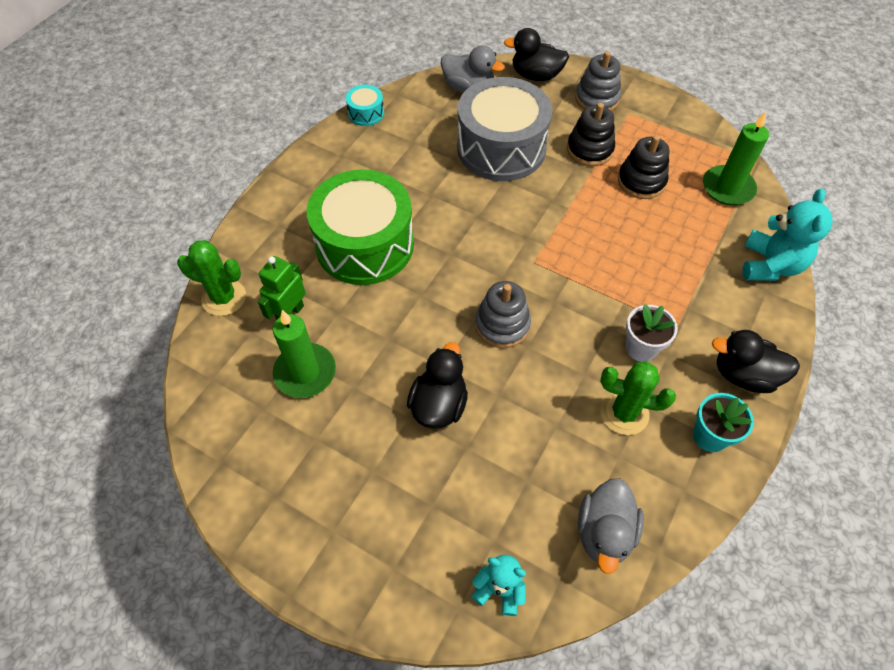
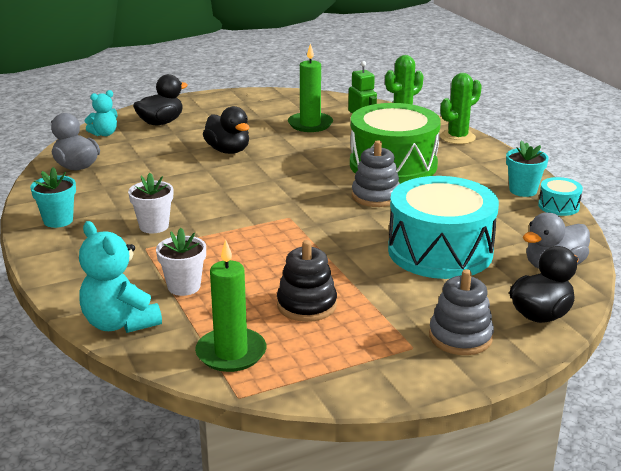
camera: 125 degrees right, 30 degrees down
(352, 141) = (523, 190): none -> turquoise flower pot
(501, 148) = (440, 251): grey drum -> turquoise drum
(502, 325) = (252, 186): grey stacking toy -> grey stacking toy (376, 196)
(589, 149) = (384, 296): black stacking toy -> none
(624, 413) = (124, 200): green cactus -> green cactus (457, 137)
(695, 261) = (184, 287): none -> white flower pot
(744, 375) = (66, 255): black duck -> black duck (161, 123)

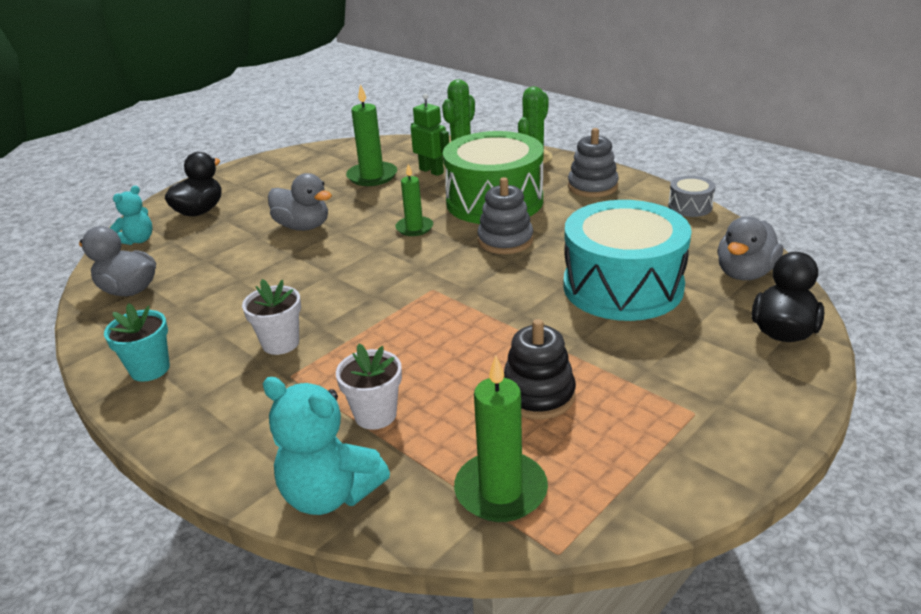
camera: 20 degrees left, 5 degrees up
(228, 151) = (303, 226): black duck -> grey duck
(312, 171) = (414, 228): none -> green candle
(460, 337) = (731, 384): grey stacking toy -> grey stacking toy (592, 187)
(523, 190) = (643, 198): turquoise flower pot -> none
(558, 206) = (690, 206): turquoise drum -> grey drum

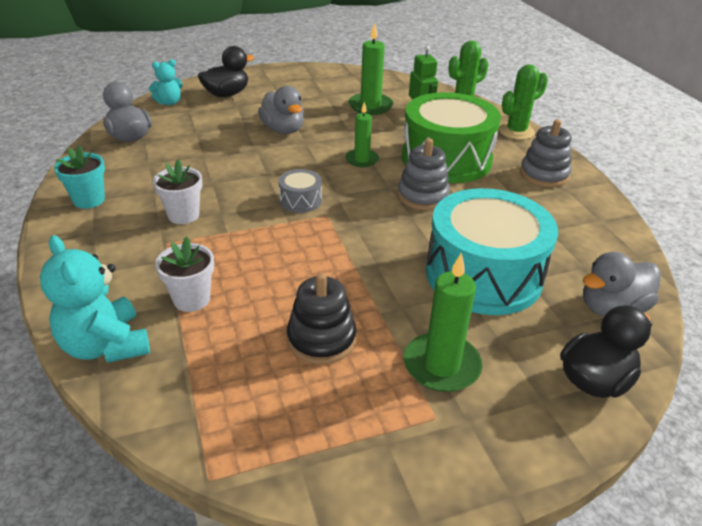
camera: 25 degrees right, 5 degrees up
(501, 490) = (218, 404): green candle -> green candle (441, 365)
(690, 206) = (619, 225): grey drum -> grey drum (300, 200)

